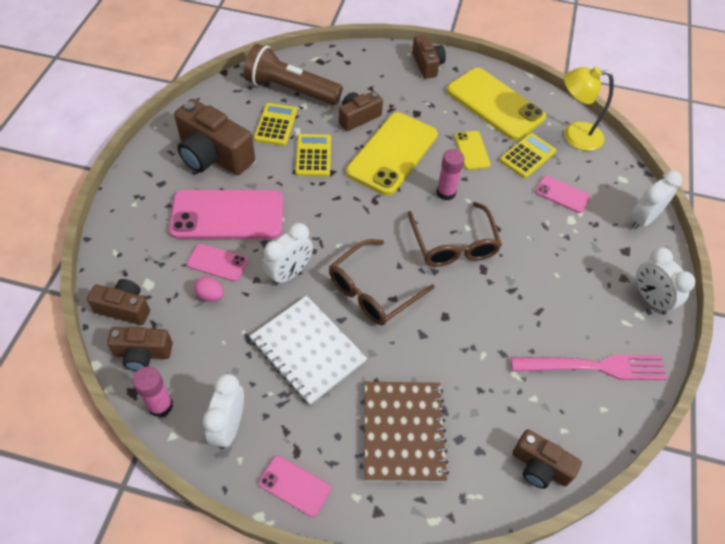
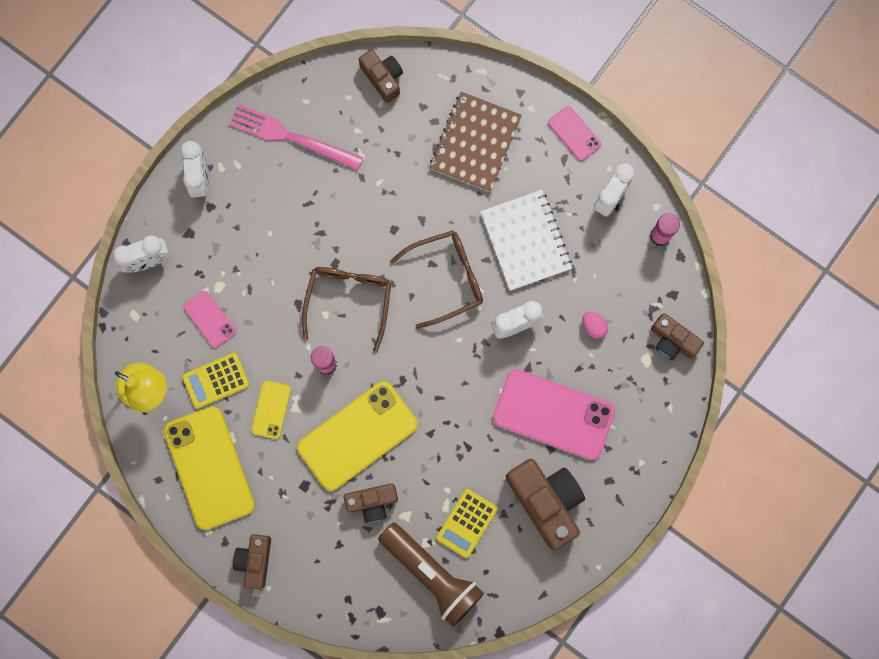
camera: 155 degrees left, 25 degrees up
(143, 353) = (665, 289): brown camera -> none
(217, 262) = (578, 361): pink phone -> none
(313, 156) = (442, 463): yellow calculator -> none

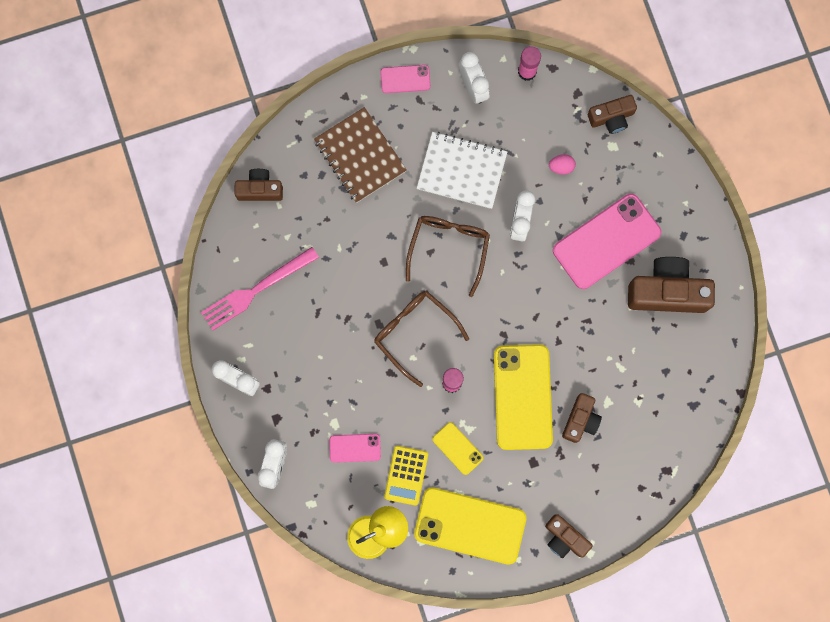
camera: 55 degrees left, 0 degrees up
(431, 574) = (664, 413): brown flashlight -> none
(467, 523) = (644, 361): yellow calculator -> none

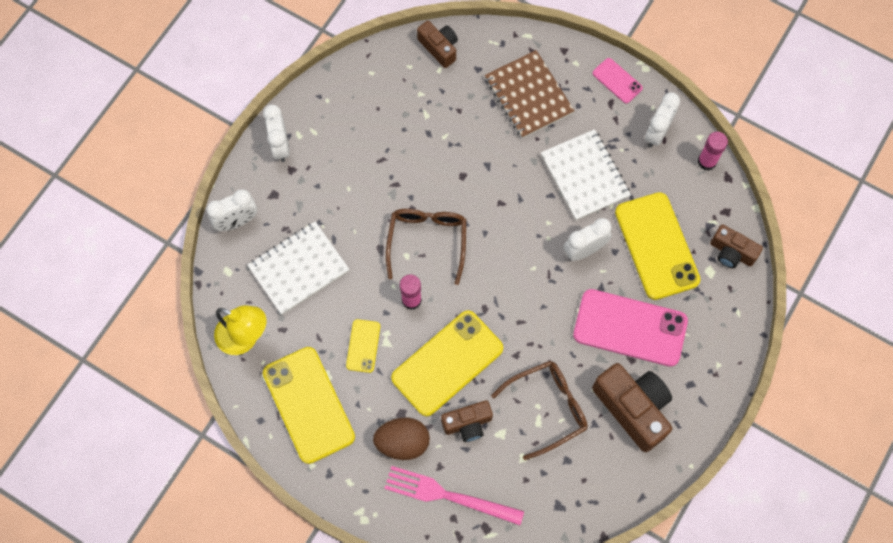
camera: 50 degrees right, 10 degrees down
(256, 289) = (361, 104): pink fork -> pink fork (449, 496)
(355, 448) = (298, 269): pink phone -> white notebook
(360, 156) = (528, 95): brown notebook -> brown notebook turned 45 degrees counterclockwise
(406, 475) = (309, 324): yellow calculator -> none
(449, 248) = (516, 214): brown glasses -> brown glasses (548, 408)
(556, 479) = (402, 442): none -> brown egg
(561, 167) = (657, 246): pink egg -> yellow phone
(564, 538) = (360, 489): brown camera -> none

